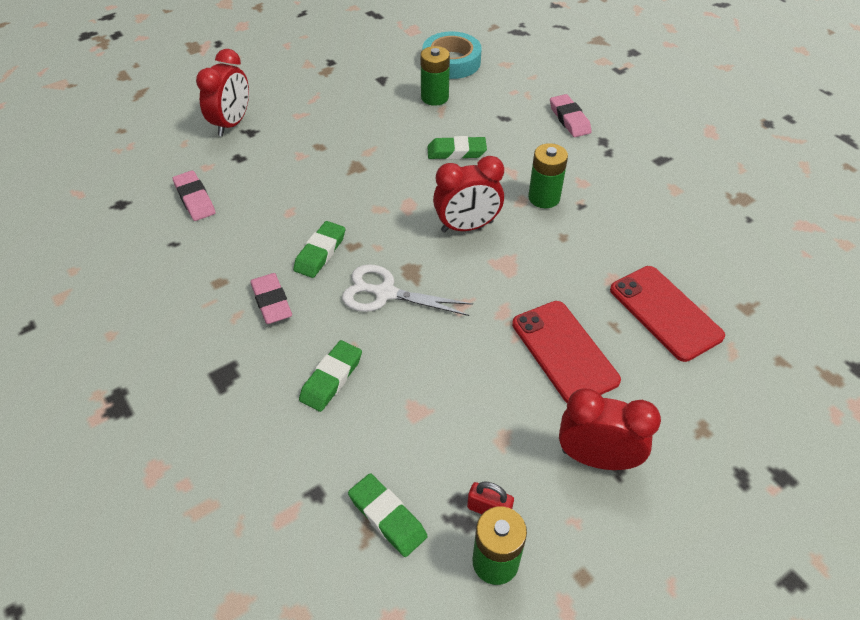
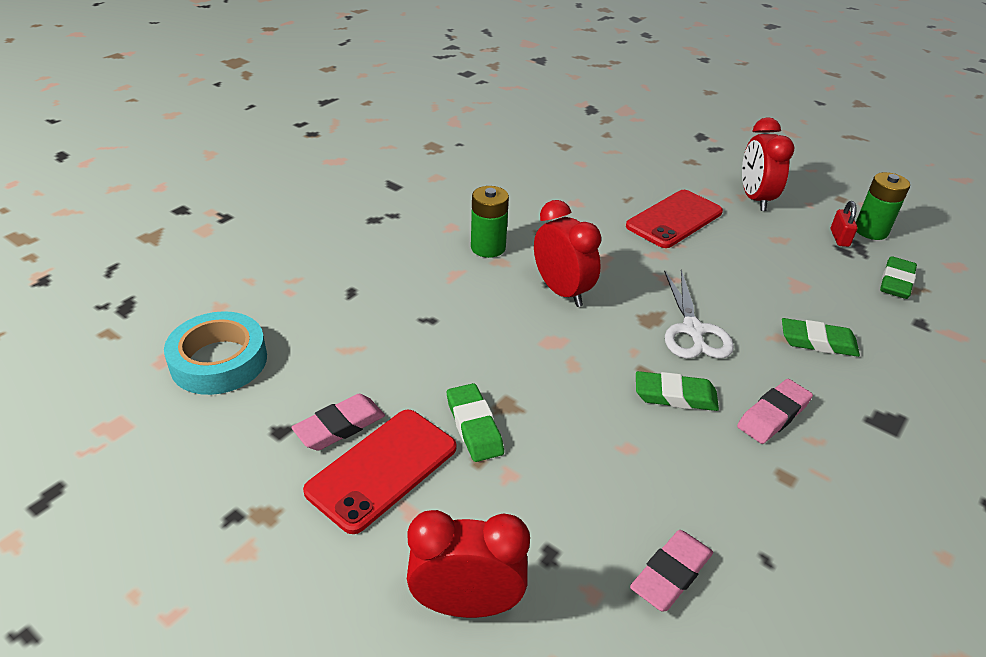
camera: 110 degrees left, 10 degrees down
(434, 97) = (320, 361): green battery -> none
(456, 152) = (436, 320): green eraser -> green eraser (474, 426)
(569, 119) = (340, 243): pink eraser -> pink eraser (339, 426)
(665, 313) = (596, 177): red phone -> red phone (382, 469)

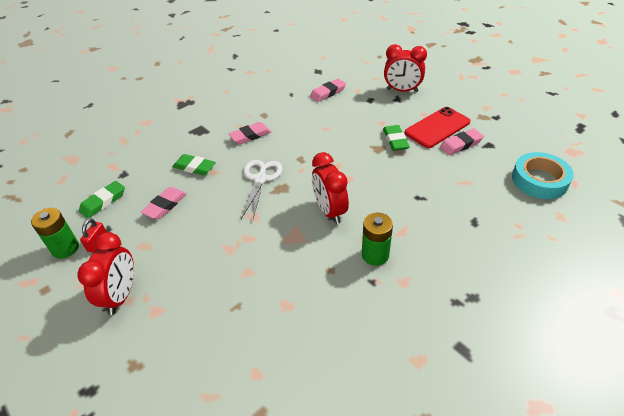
camera: 165 degrees left, 5 degrees up
(674, 219) = (211, 274): red phone -> none
(675, 396) = (292, 146): green eraser -> none
(803, 283) = (165, 205): none -> pink eraser

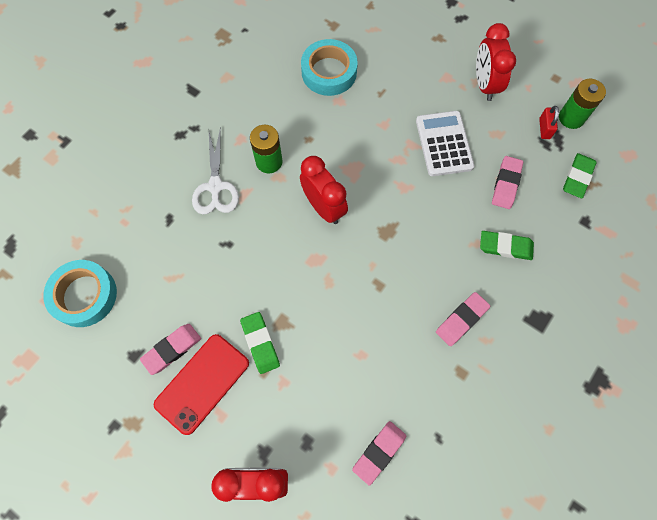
camera: 165 degrees right, 25 degrees up
(198, 244) = (444, 144): none -> white calculator
(260, 179) = (416, 241): white scissors -> white scissors (215, 187)
(287, 342) = (329, 72): none -> turquoise tape

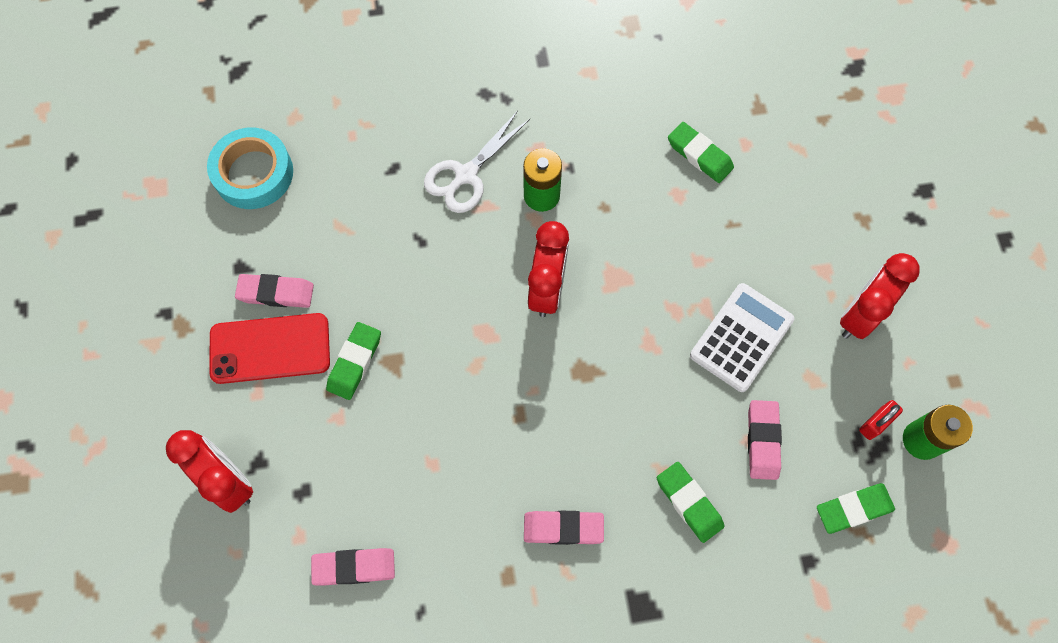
camera: 45 degrees right, 0 degrees up
(329, 72) = (699, 155): turquoise tape -> green eraser
(506, 184) = (762, 441): pink eraser -> pink eraser turned 60 degrees counterclockwise

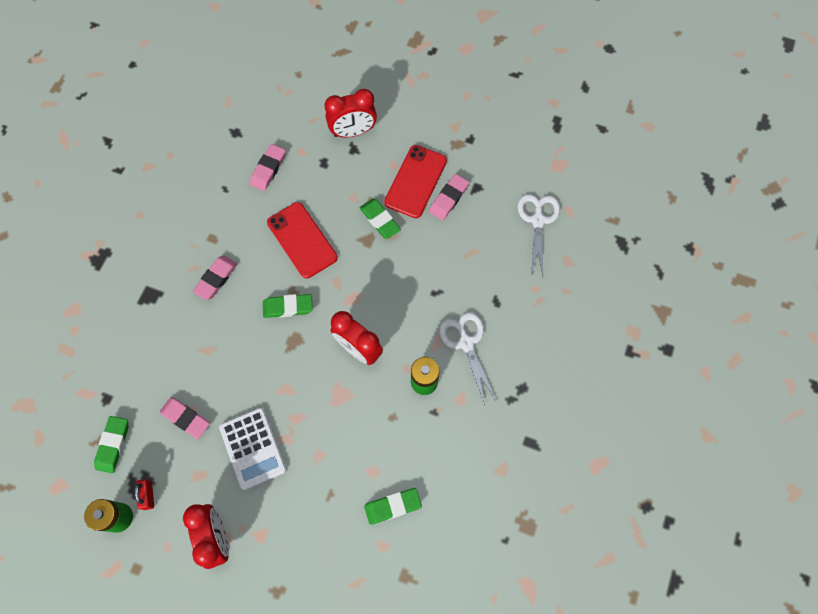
camera: 120 degrees right, 0 degrees up
(253, 173) = (538, 220): turquoise tape -> white scissors
(440, 447) = (302, 240): none -> red phone
(689, 502) = (182, 353): green eraser -> green eraser (288, 307)

